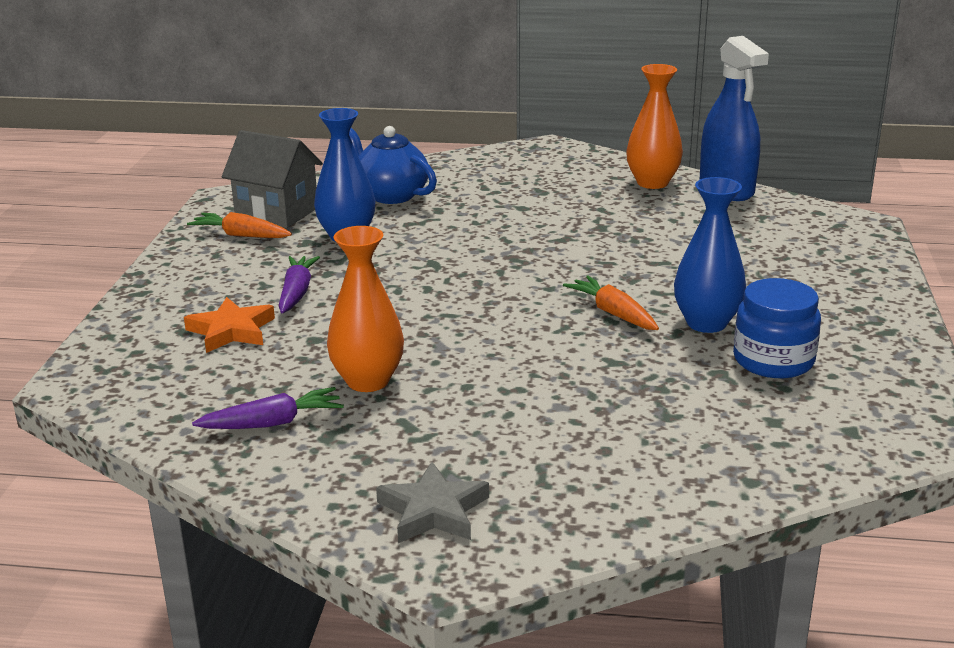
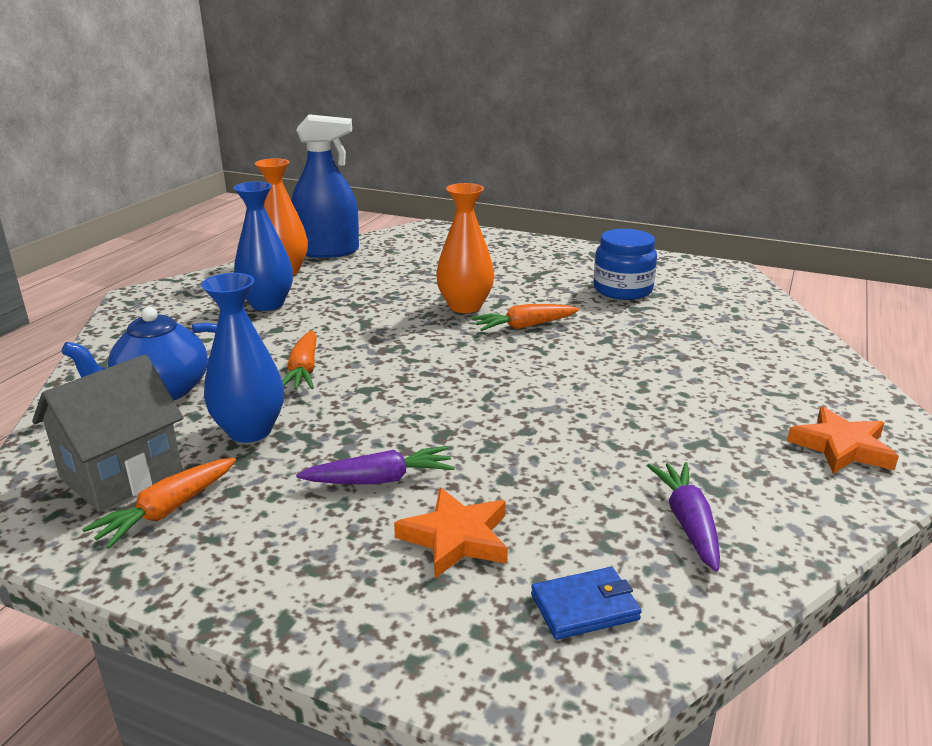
camera: 75 degrees left, 0 degrees up
(162, 386) = (585, 607): none -> blue wallet
(297, 292) = (380, 480): purple carrot -> purple carrot turned 150 degrees clockwise
(368, 381) = (610, 454): orange vase -> orange vase (465, 306)
(433, 511) = (841, 447): grey star -> orange star
(451, 233) = (303, 371): none -> orange carrot
(706, 323) = (557, 299): blue vase -> blue vase (267, 304)

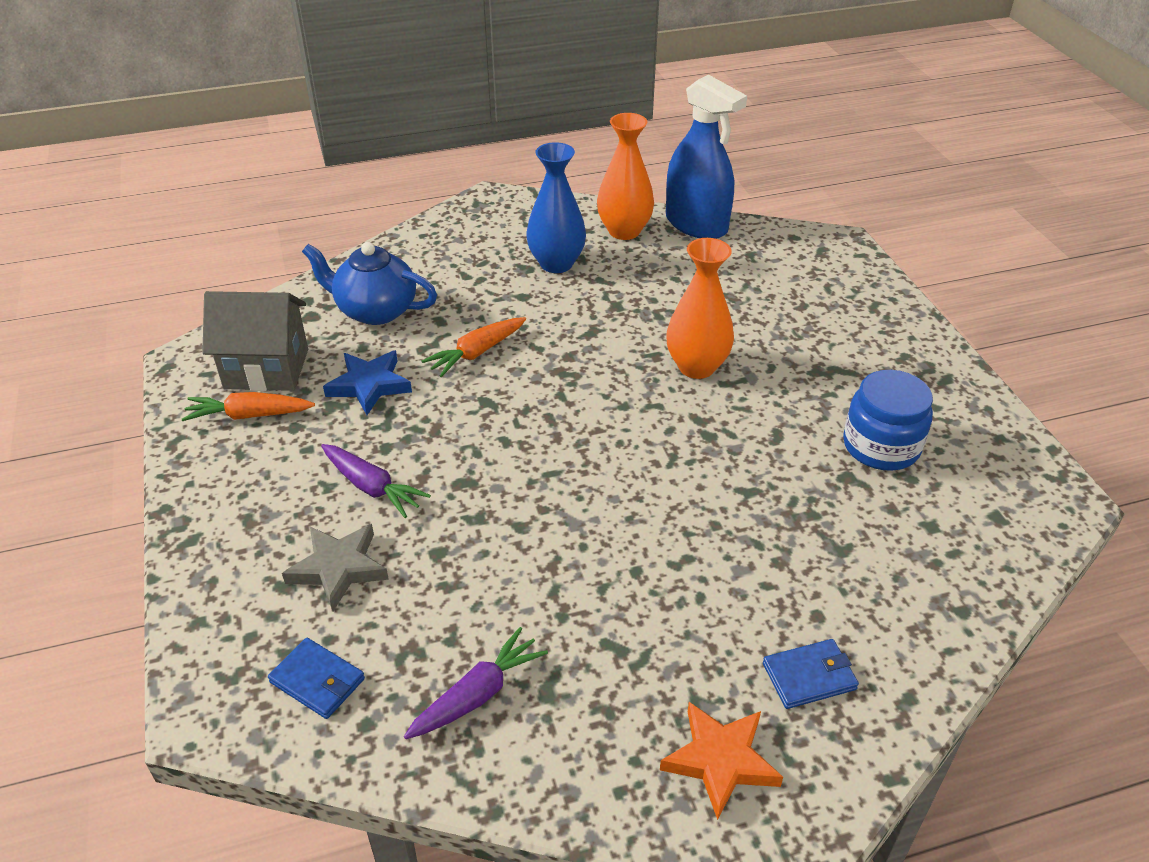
camera: 50 degrees right, 15 degrees up
(250, 431) = (369, 385): blue vase -> blue star
(456, 538) = (338, 568): orange star -> grey star
(524, 326) = (705, 424): orange carrot -> none
(793, 388) = (809, 676): none -> blue wallet

